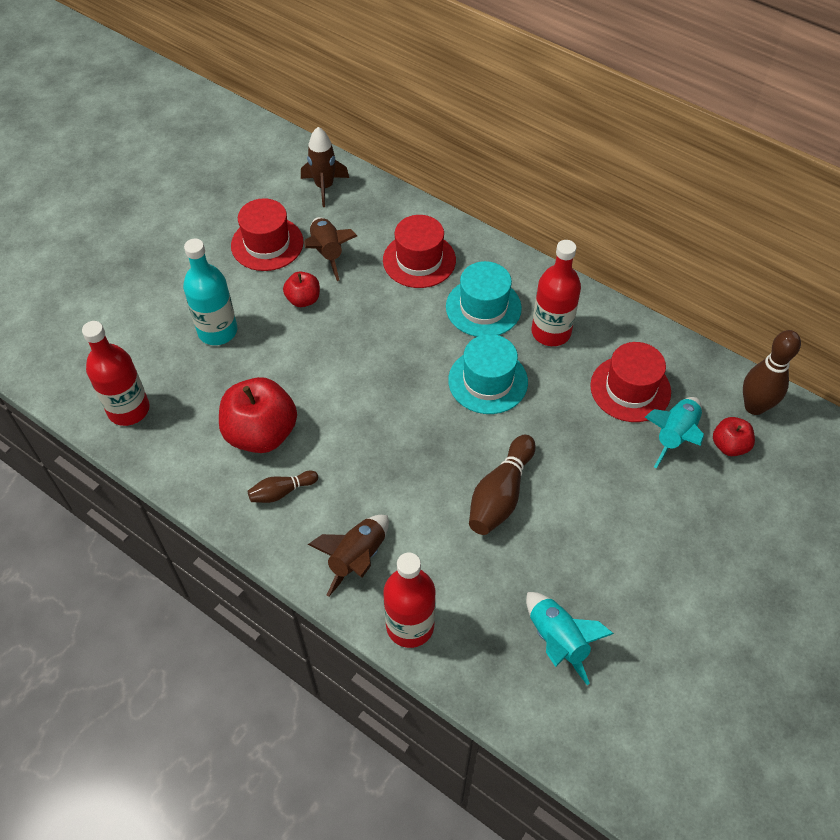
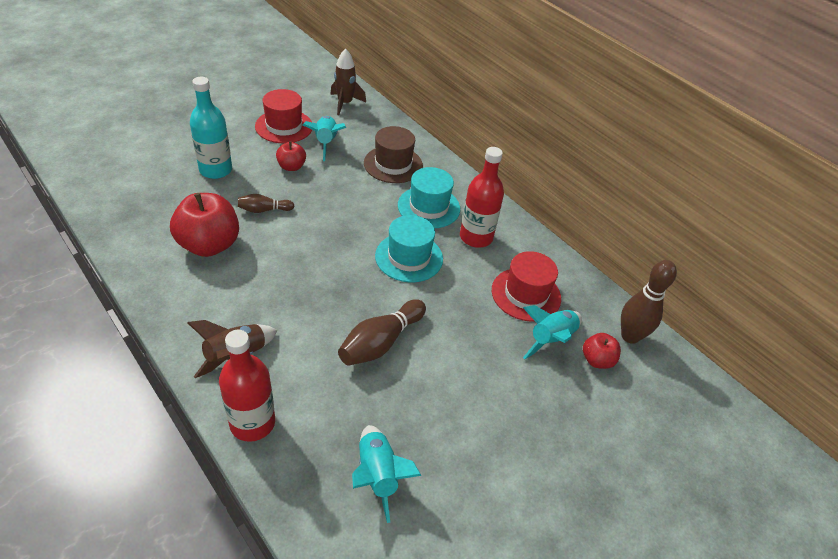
camera: 10 degrees right, 10 degrees down
(129, 409) = (118, 202): red bottle -> none
(281, 492) = (201, 290): brown bowling pin -> brown bowling pin (264, 210)
(328, 253) = (326, 143): brown rocket -> turquoise rocket
(419, 260) = (393, 164): red hat -> brown hat

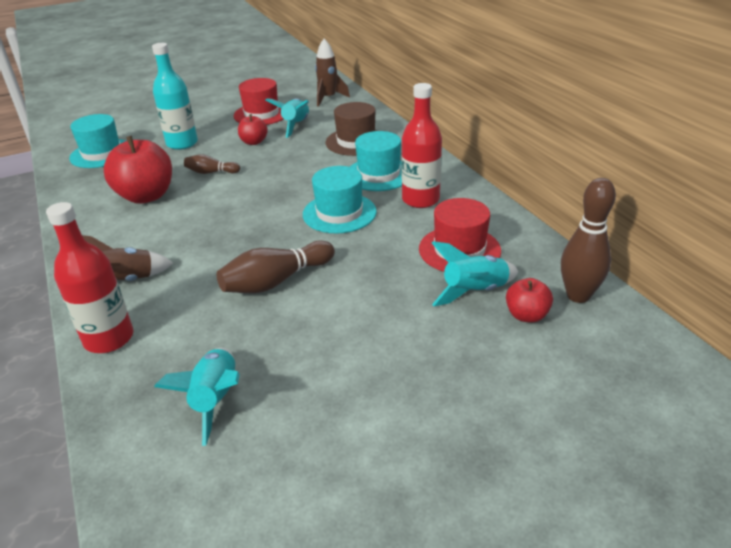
camera: 20 degrees right, 10 degrees down
(132, 187) = (102, 153): none -> turquoise hat

